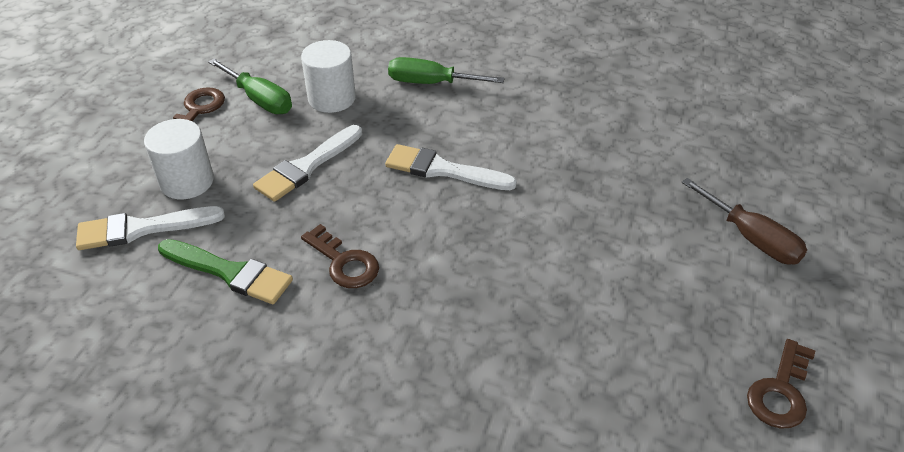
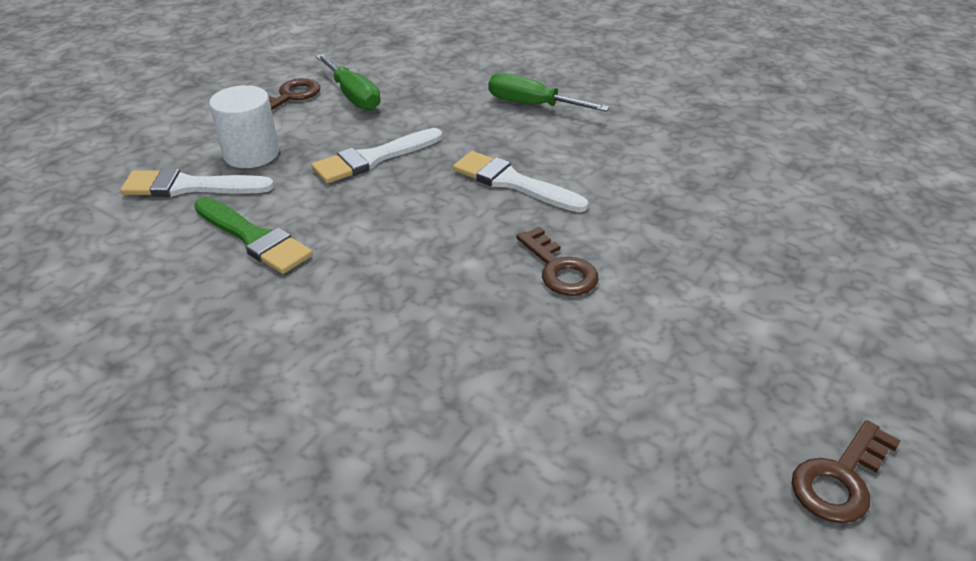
camera: 15 degrees right, 5 degrees down
(332, 98) = (424, 104): white cylinder -> none
(344, 262) = (372, 249): brown key -> brown key (559, 269)
(751, 238) = (852, 305): brown screwdriver -> none

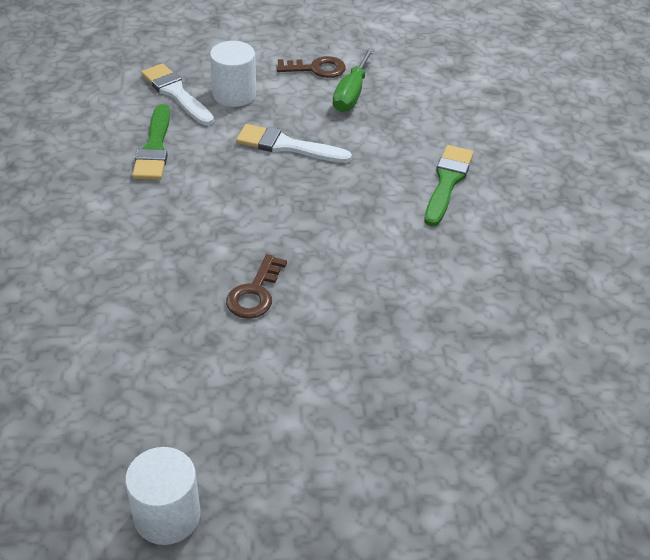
camera: 50 degrees right, 5 degrees up
(512, 182) = (331, 223): white brush -> none
(532, 105) = (447, 182): green screwdriver -> green brush
(840, 479) = (167, 516): brown key -> white cylinder

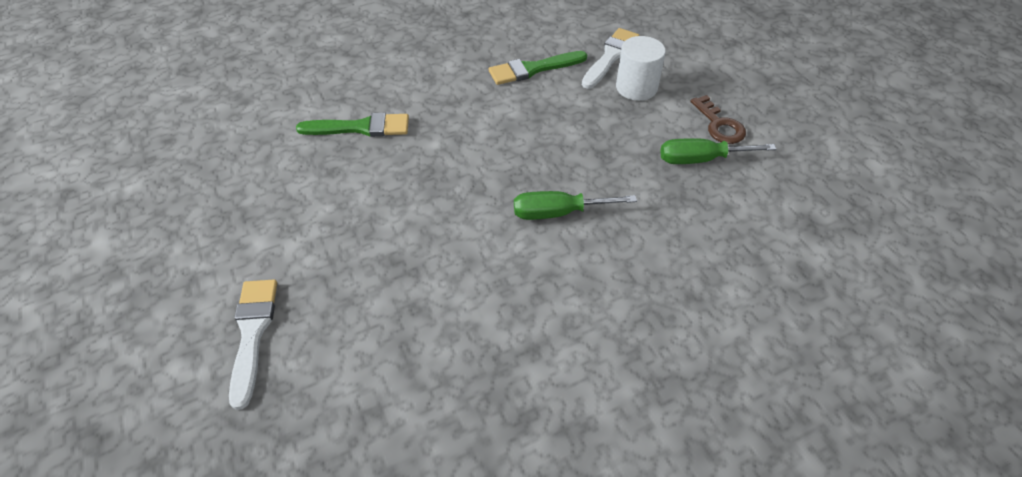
camera: 70 degrees right, 5 degrees up
(167, 516) = (160, 203): white cylinder -> none
(255, 293) = (393, 179): brown key -> none
(287, 146) = (590, 140): white brush -> white brush (252, 333)
(367, 194) = (558, 213): none -> green screwdriver
(447, 182) = (616, 269): green brush -> green brush (360, 127)

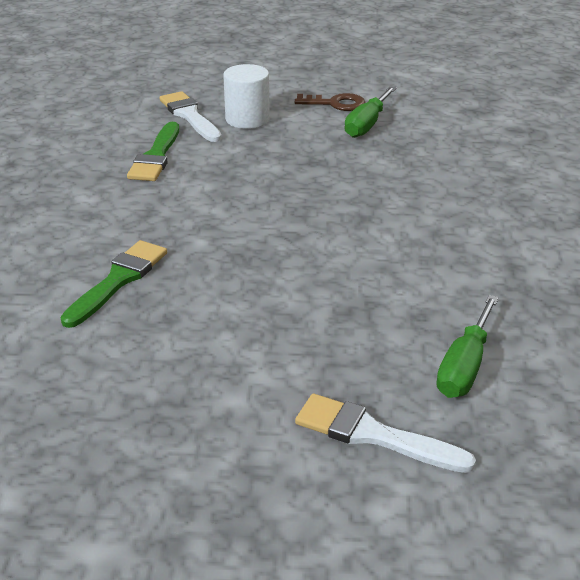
camera: 60 degrees left, 15 degrees down
(558, 213) = (366, 205): green screwdriver -> green screwdriver (464, 366)

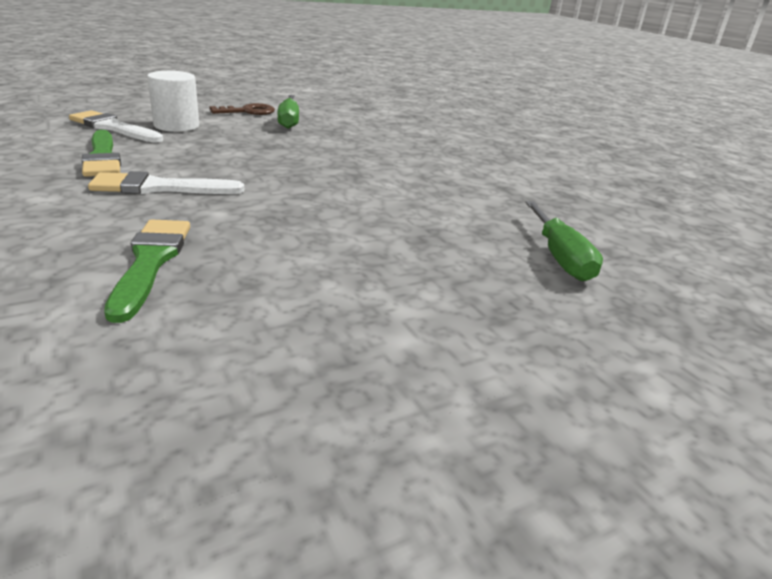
camera: 35 degrees left, 5 degrees down
(373, 435) = (564, 330): white brush -> white brush (159, 188)

